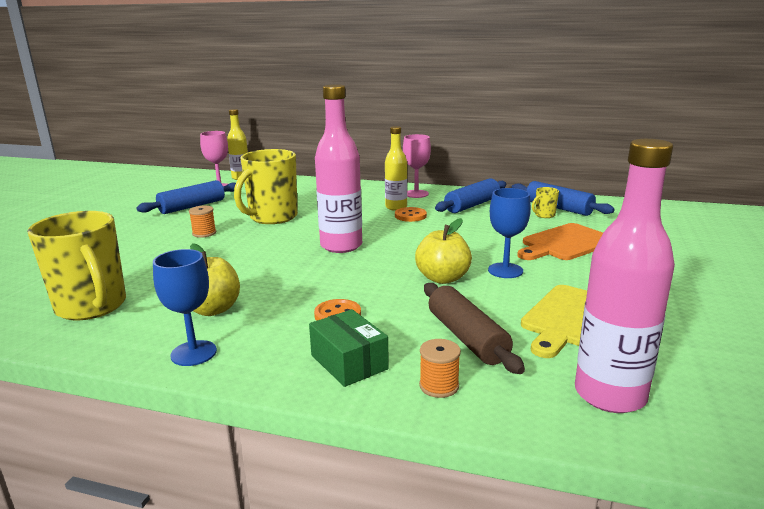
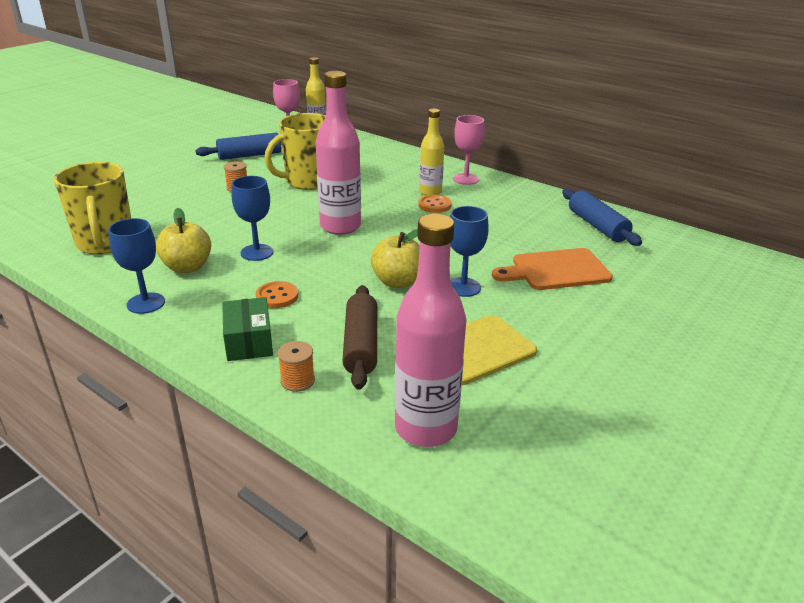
camera: 20 degrees right, 10 degrees up
(278, 282) = (257, 252): none -> blue goblet
(472, 205) = (508, 204): blue rolling pin -> none
(544, 215) = (571, 232): yellow mug -> none

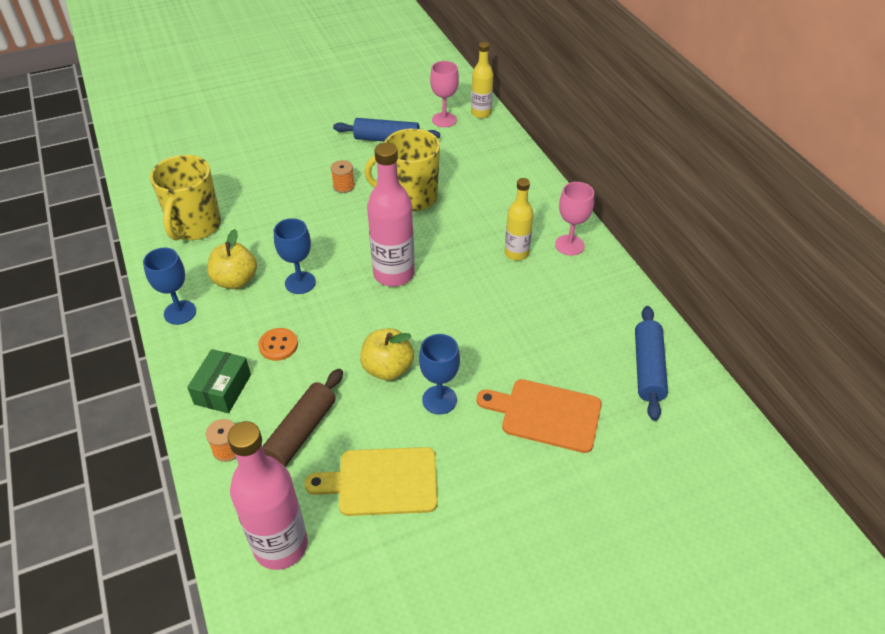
camera: 30 degrees right, 15 degrees up
(434, 205) = (505, 275): orange button -> none

